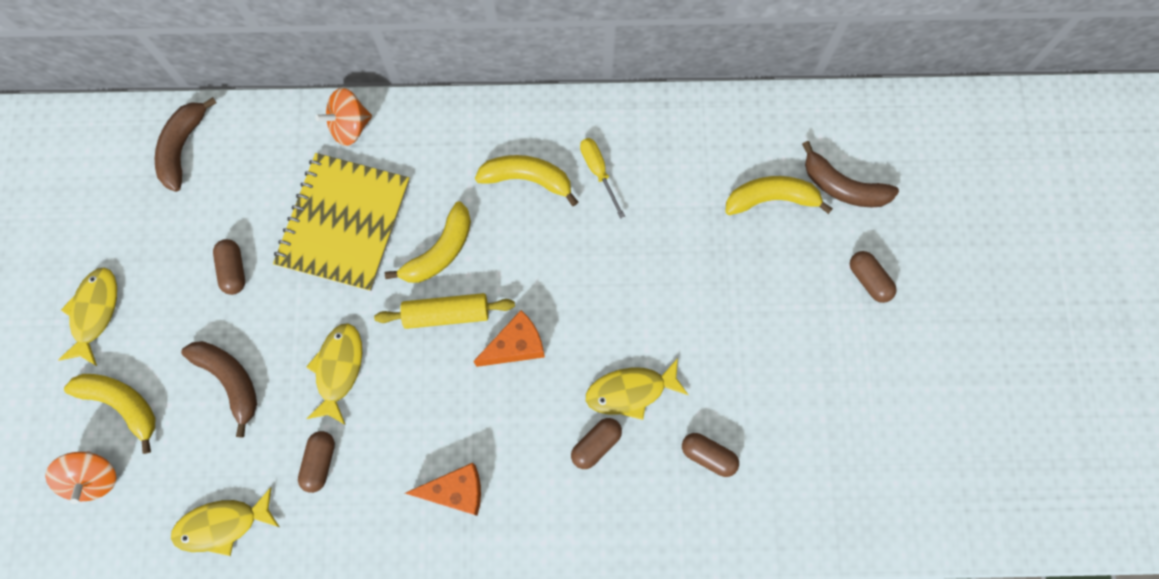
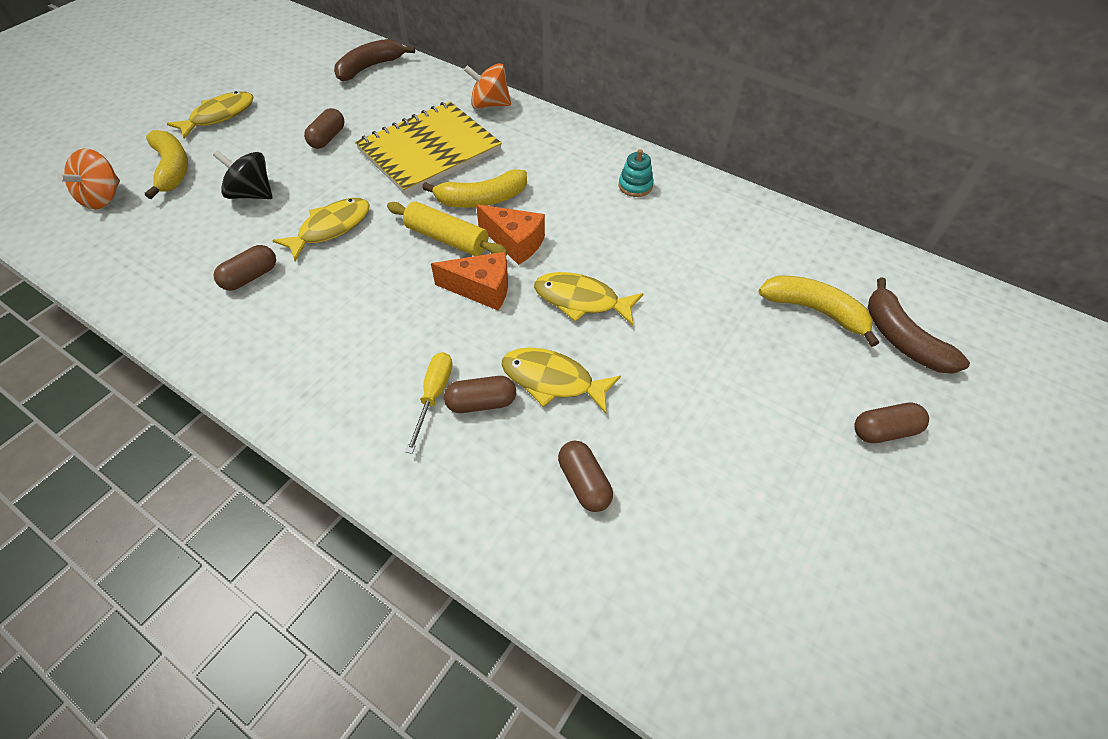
camera: 35 degrees right, 20 degrees down
(222, 525) = (140, 274): yellow fish -> yellow fish (581, 300)
(230, 381) = (252, 194): brown banana -> black spinning top
(455, 491) = (326, 361): orange cheese -> orange cheese (515, 242)
(527, 179) = (594, 191): yellow banana -> none
(557, 150) = (635, 186): none -> turquoise stacking toy
(598, 172) = (659, 215): yellow screwdriver -> yellow screwdriver (434, 395)
(869, 280) = (884, 431): brown capsule -> brown capsule turned 75 degrees clockwise

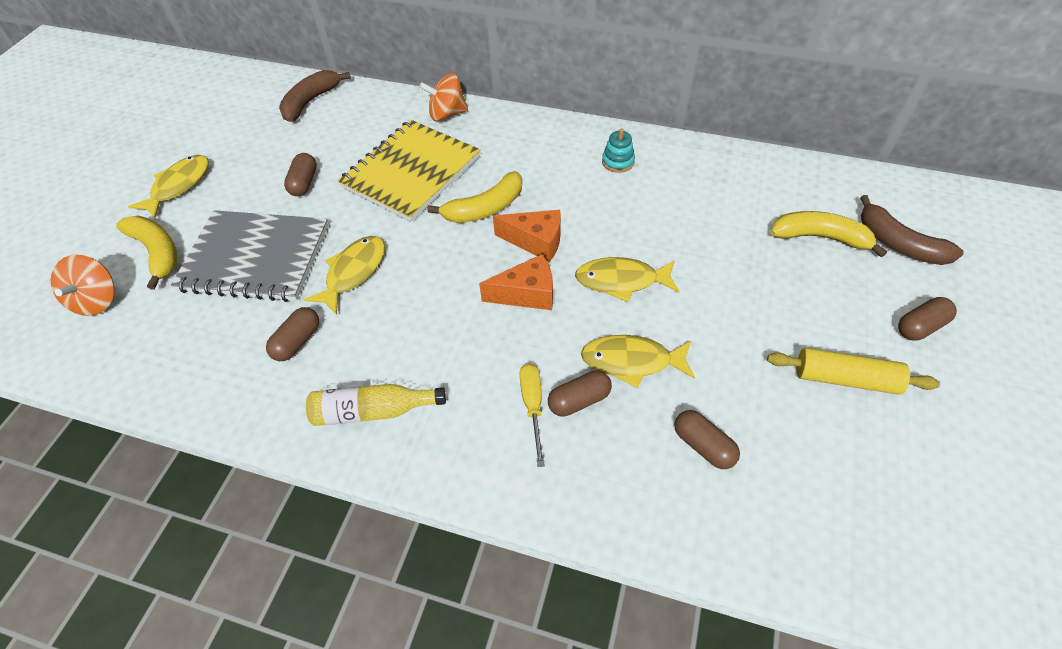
camera: 15 degrees left, 0 degrees up
(252, 194) = (255, 258): black spinning top -> grey notebook
(285, 357) = (373, 411): none -> yellow bottle
(447, 239) = (471, 254): yellow rolling pin -> yellow rolling pin (845, 379)

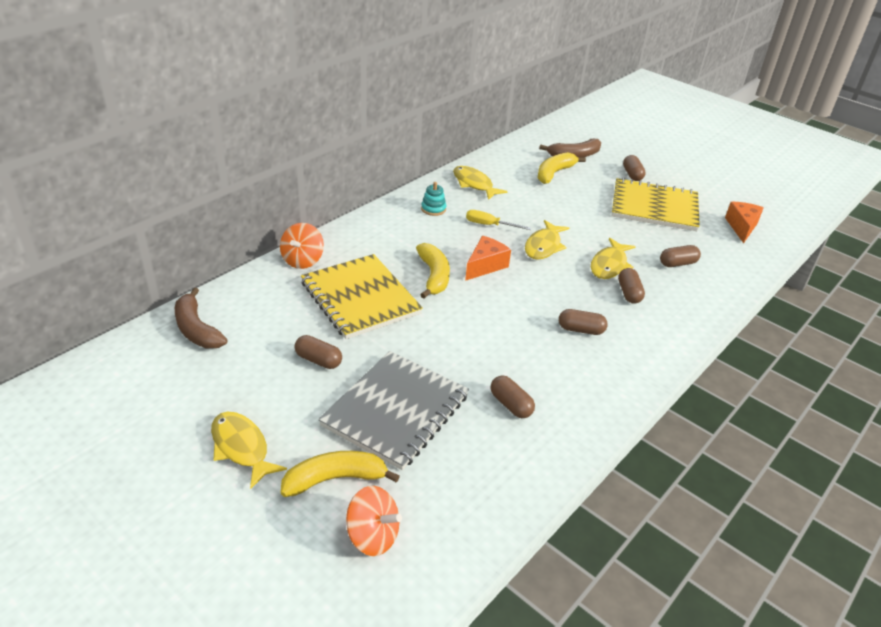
camera: 70 degrees left, 15 degrees down
(353, 272) = (455, 357): yellow fish -> yellow fish (474, 184)
(373, 411) = (597, 381): yellow bottle -> none
(464, 368) = (581, 330): none -> brown capsule
(527, 294) = (531, 285): orange cheese -> orange cheese (741, 227)
(533, 406) = (625, 312): yellow screwdriver -> yellow screwdriver (489, 225)
(845, 379) = (654, 207): yellow rolling pin -> yellow notebook

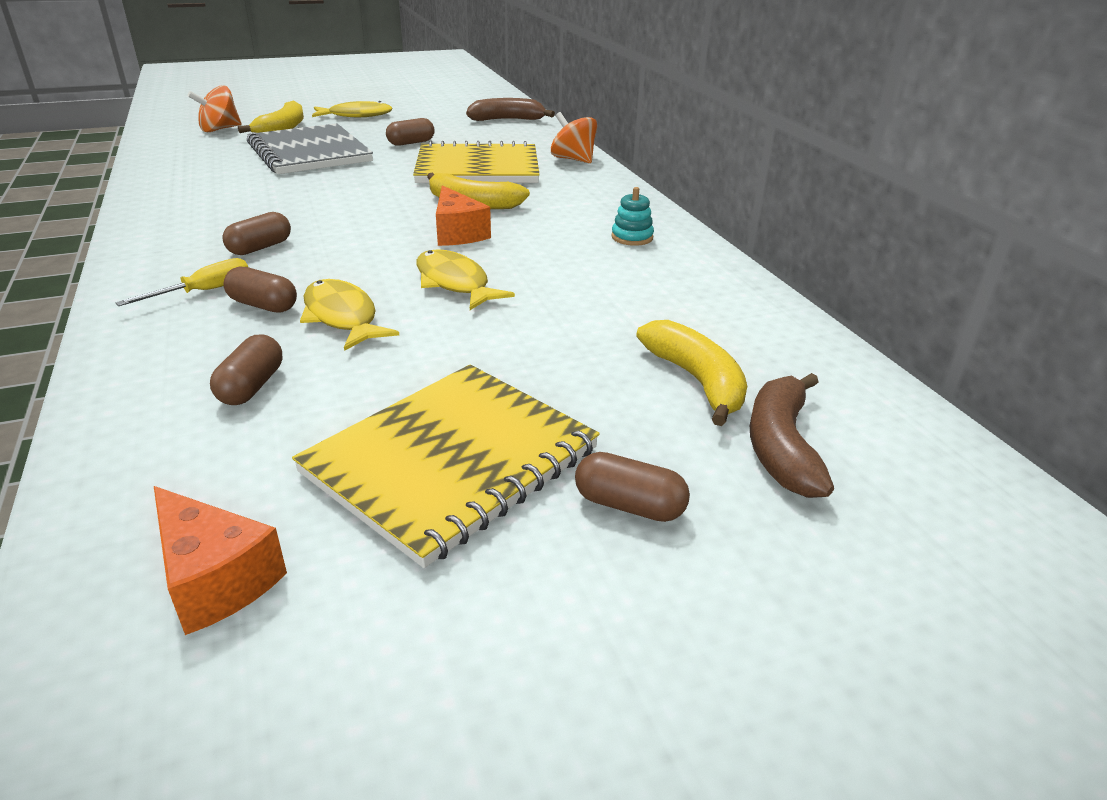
camera: 120 degrees right, 5 degrees down
(474, 184) = (693, 285): yellow fish -> none
(489, 225) = (553, 262): yellow screwdriver -> yellow screwdriver (204, 291)
(511, 405) = (234, 187): brown capsule -> none

